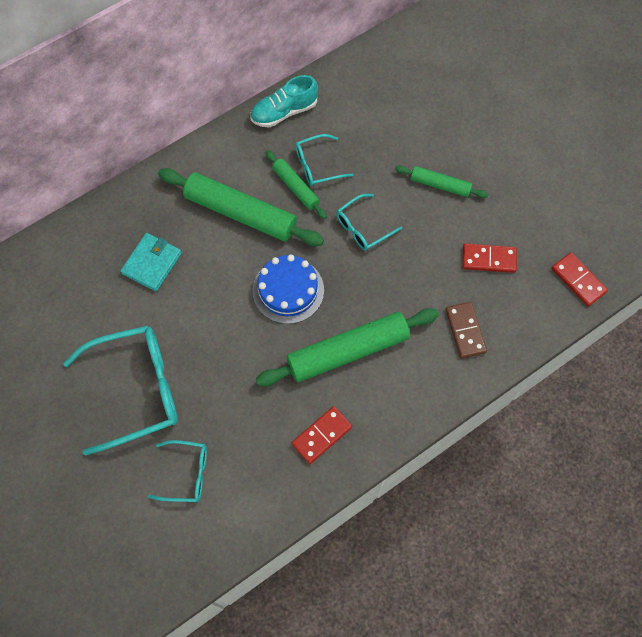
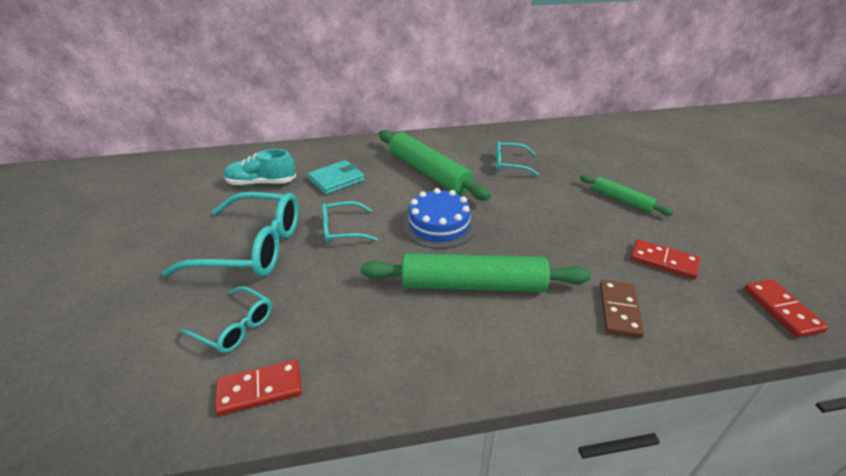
camera: 25 degrees right, 30 degrees down
(284, 112) = (497, 135): turquoise shoe -> turquoise shoe (261, 183)
(295, 188) = (484, 171): green rolling pin -> none
(322, 435) = (401, 347): red domino -> red domino (260, 389)
(363, 227) = (533, 206): turquoise glasses -> turquoise glasses (342, 229)

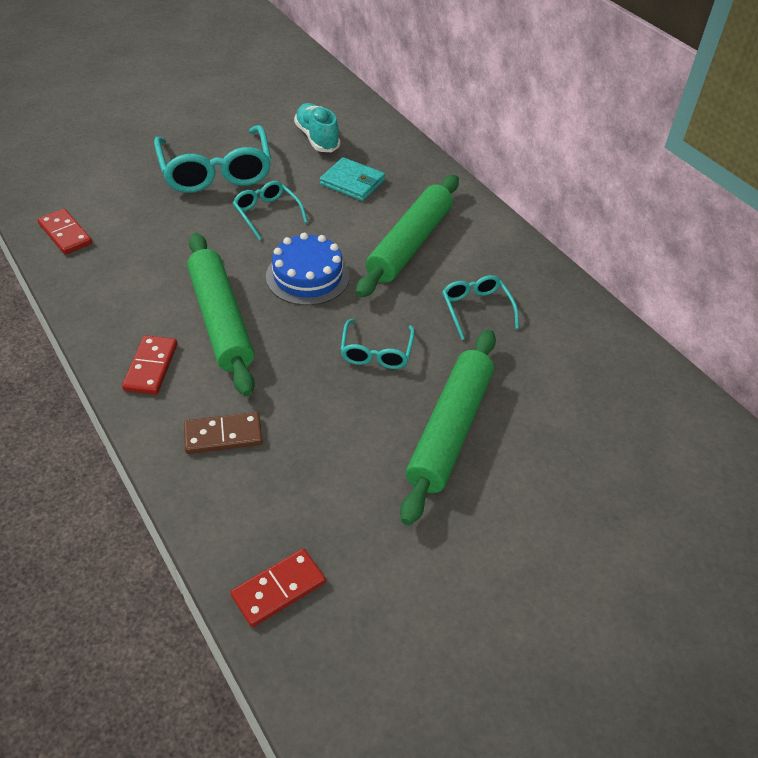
camera: 65 degrees right, 10 degrees up
(235, 327) = (120, 199): turquoise glasses -> turquoise glasses (376, 352)
(622, 200) = (450, 430): green rolling pin -> green rolling pin, size x1.87
(663, 261) = (327, 474): red domino -> red domino (151, 367)

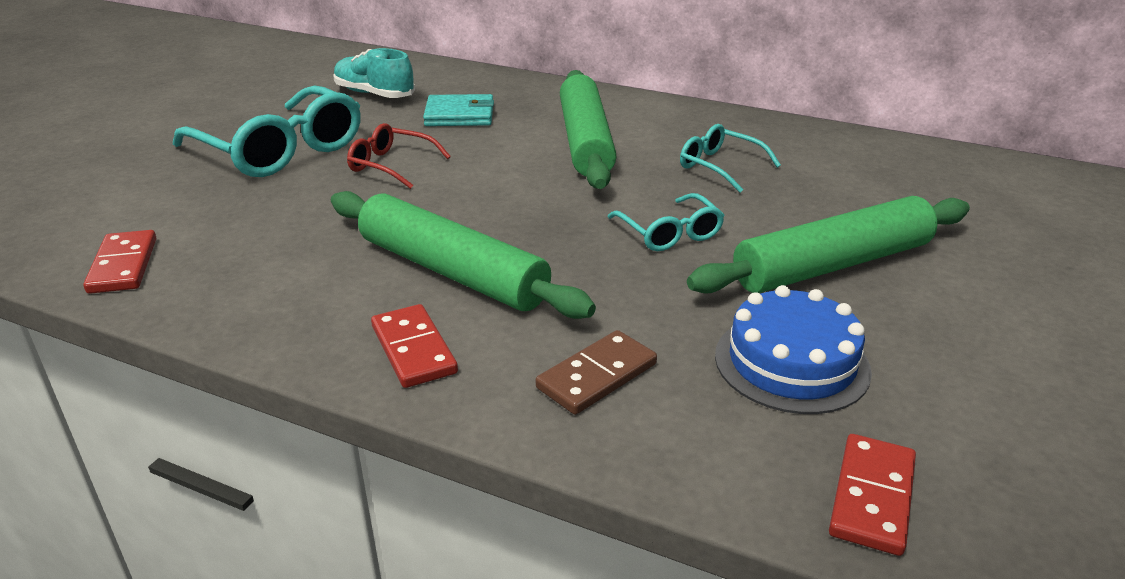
camera: 30 degrees left, 15 degrees down
(65, 234) = (123, 265): red domino -> red domino turned 60 degrees clockwise
(267, 213) = (391, 165): turquoise glasses -> red glasses
(307, 276) = (508, 199): blue cake -> blue cake (791, 362)
(450, 430) = (833, 265): green rolling pin -> green rolling pin turned 75 degrees clockwise

